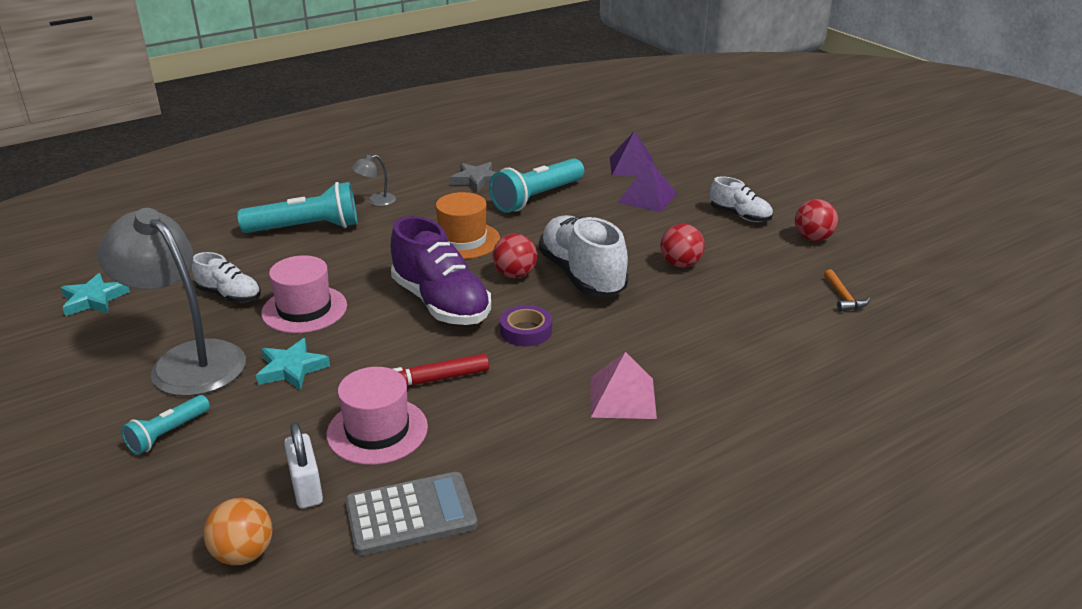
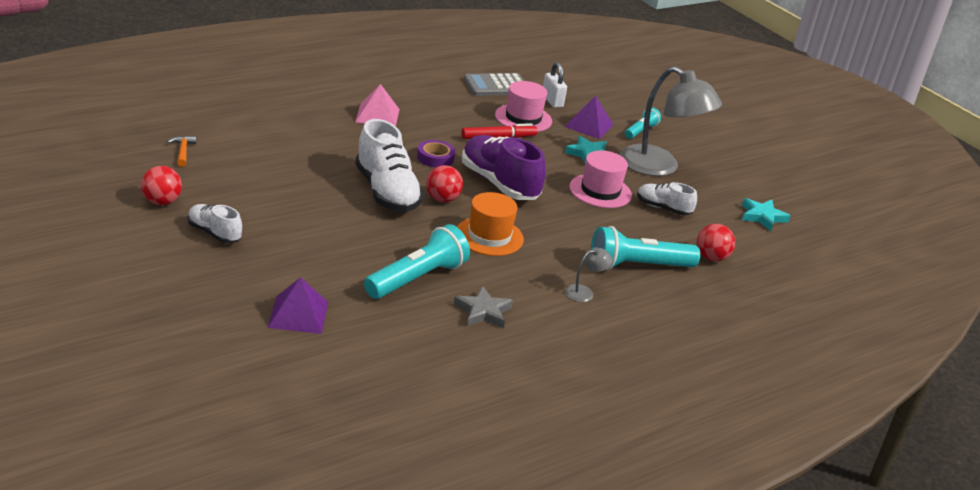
camera: 175 degrees right, 0 degrees up
(243, 554) = (570, 84): orange ball -> none
(647, 197) = (299, 266): purple pyramid -> purple pyramid (589, 125)
(680, 264) = (299, 192): red ball -> red ball (711, 258)

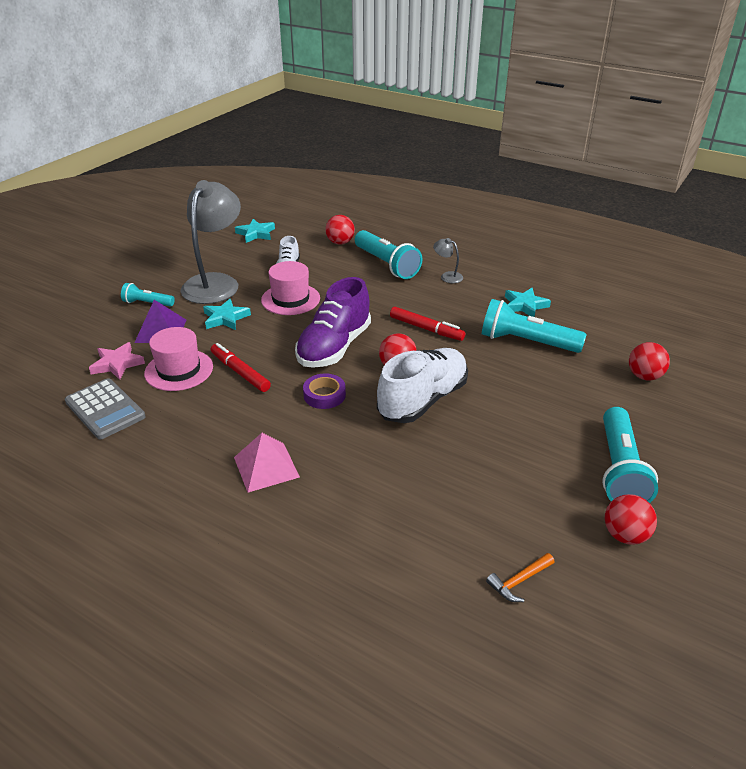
camera: 110 degrees left, 5 degrees up
(214, 233) = (619, 470): white shoe -> turquoise flashlight
(298, 314) = (644, 376): purple pyramid -> red ball
(483, 312) = (525, 305): grey star -> turquoise star
(489, 236) = (426, 329): orange hat -> red marker
(552, 101) = (117, 364): white padlock -> pink star

